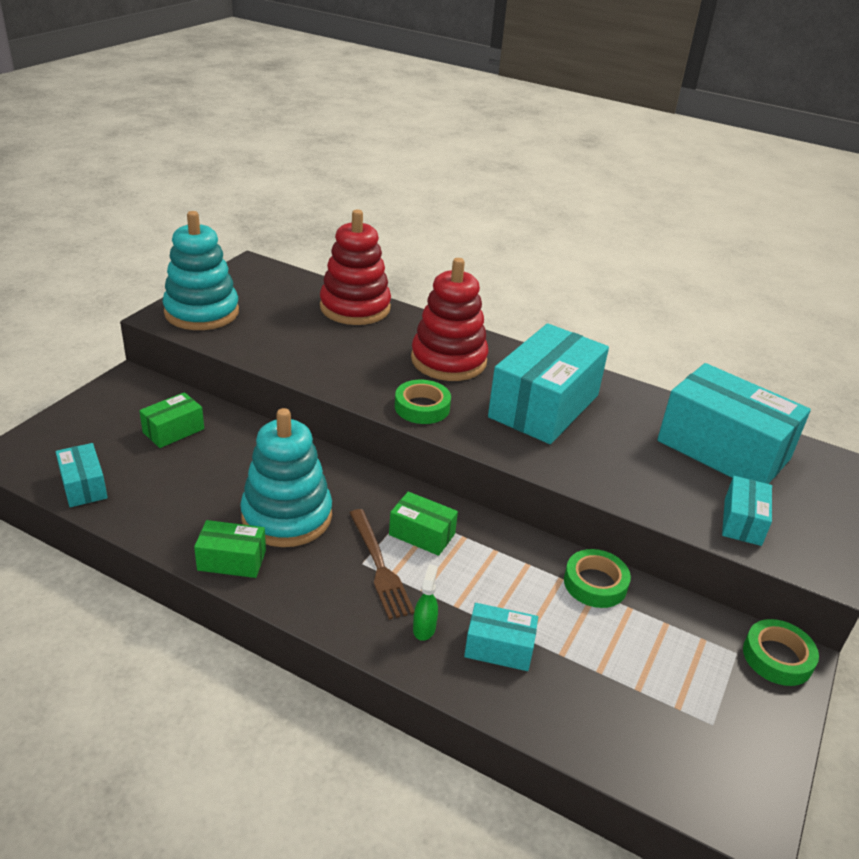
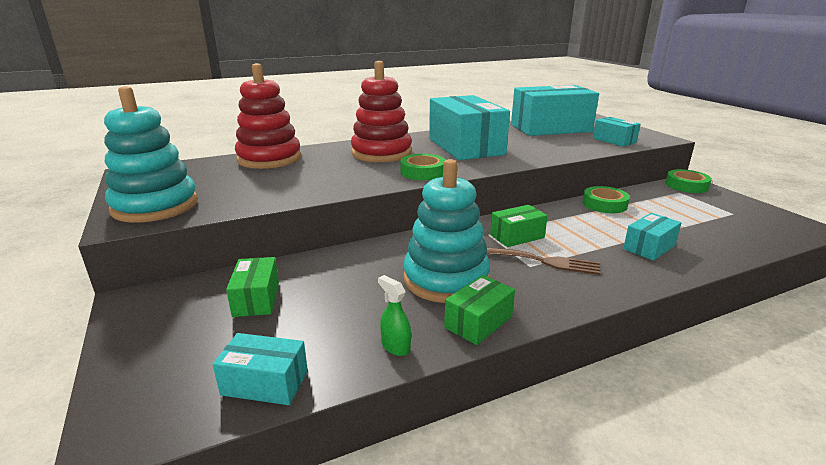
camera: 50 degrees left, 10 degrees down
(424, 628) = (616, 265): green spray bottle -> green spray bottle (395, 346)

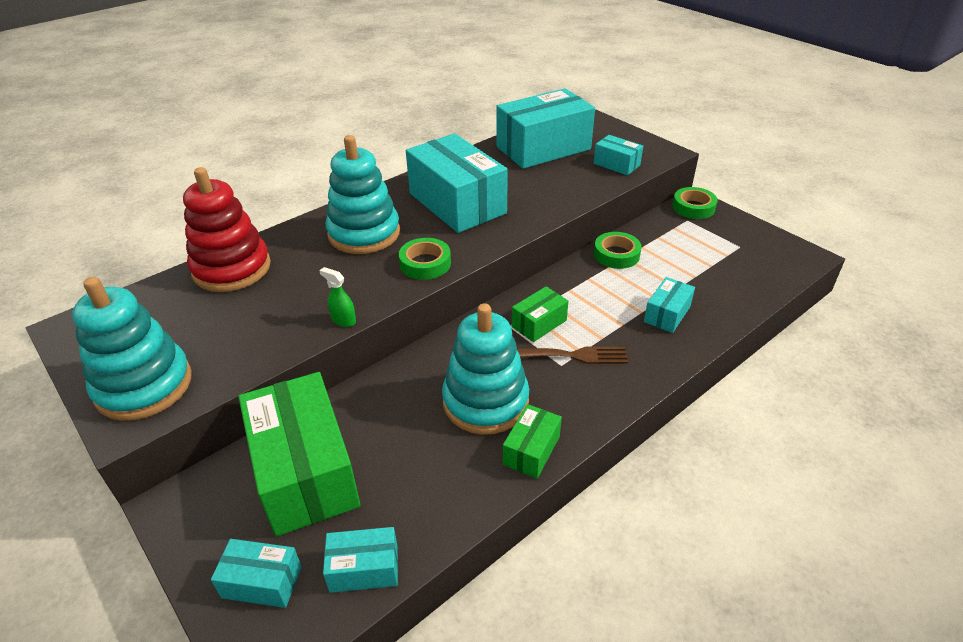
camera: 15 degrees left, 15 degrees up
(165, 372) = (262, 582): none -> turquoise box
(256, 299) = (305, 471): green box -> green box, size x2.12
(381, 153) = (364, 233): red stacking toy -> turquoise stacking toy
(395, 346) = (466, 498): green spray bottle -> green spray bottle (343, 320)

